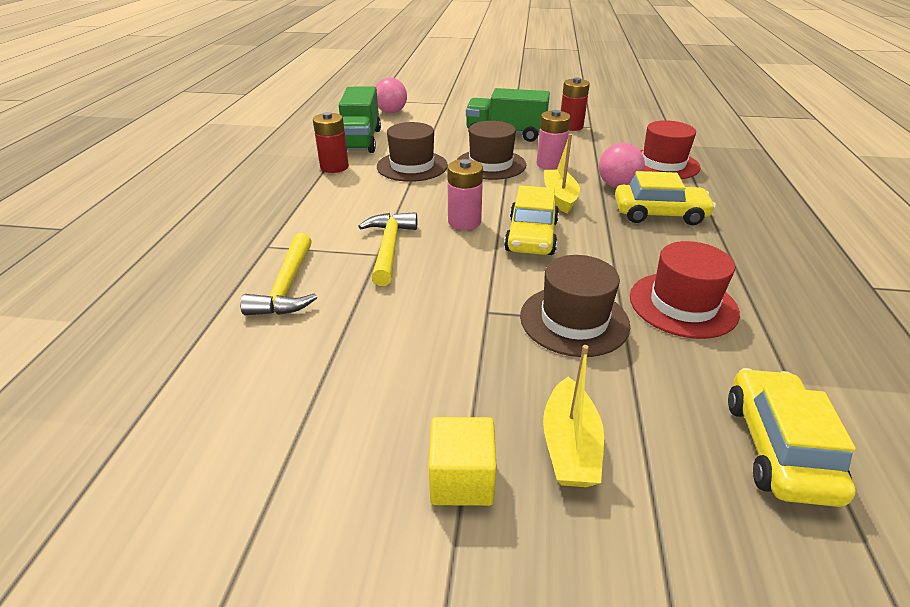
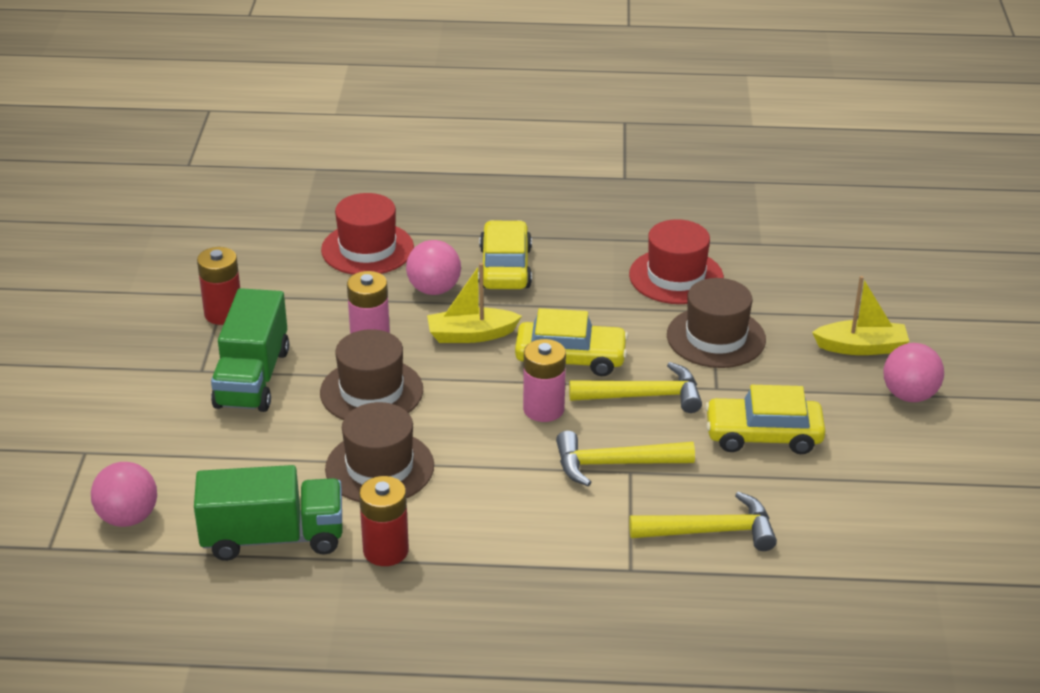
camera: 95 degrees left, 0 degrees up
(462, 479) = (909, 395): yellow cube -> pink ball
(477, 268) = (643, 396): none -> yellow hammer
(778, 447) = (829, 262): yellow car -> yellow car (763, 436)

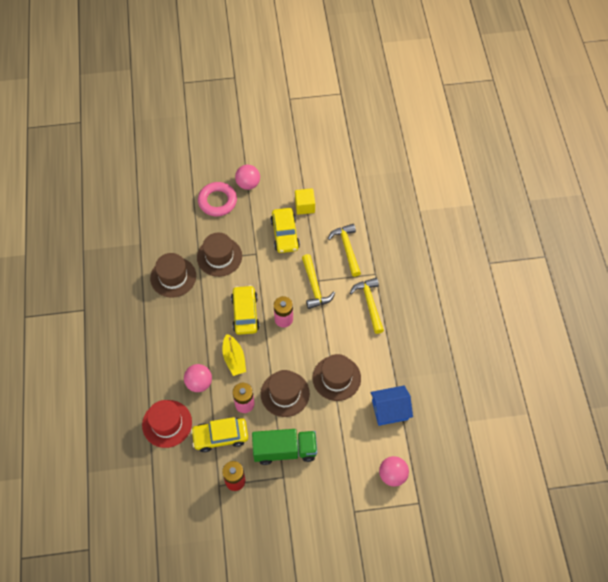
camera: 100 degrees left, 25 degrees up
(273, 538) = (390, 410): green truck -> blue house
(386, 550) = (386, 364): red battery -> none
(505, 268) = (176, 353): yellow car -> yellow car (220, 437)
(643, 396) = (267, 281): yellow hammer -> yellow hammer (369, 303)
(676, 276) = (173, 277): red hat -> brown hat
(841, 476) = (304, 206): none -> yellow cube
(861, 347) = (217, 201): yellow boat -> pink ring

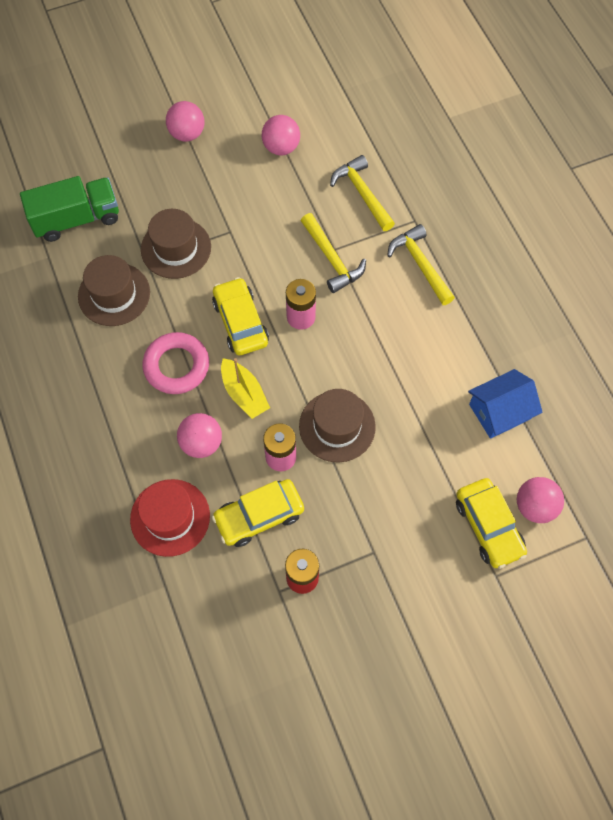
camera: 15 degrees left, 5 degrees up
(217, 201) = (149, 169): pink ring -> pink ring (176, 366)
(285, 234) = (264, 194): yellow car -> yellow car (488, 526)
(285, 450) = (363, 511): green truck -> green truck (77, 219)
(304, 206) = (281, 147): yellow cube -> pink ball
(336, 378) = (406, 384): brown hat -> none

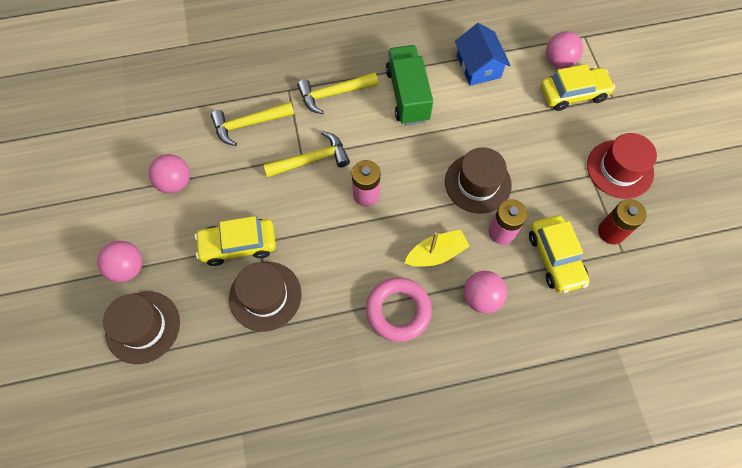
camera: 80 degrees left, 0 degrees up
(77, 219) = (201, 396): green truck -> green truck (407, 95)
(114, 294) = (305, 364): brown hat -> brown hat (143, 327)
(170, 517) = (552, 335): red hat -> red hat (619, 169)
(240, 322) = (362, 246): yellow car -> yellow car (238, 245)

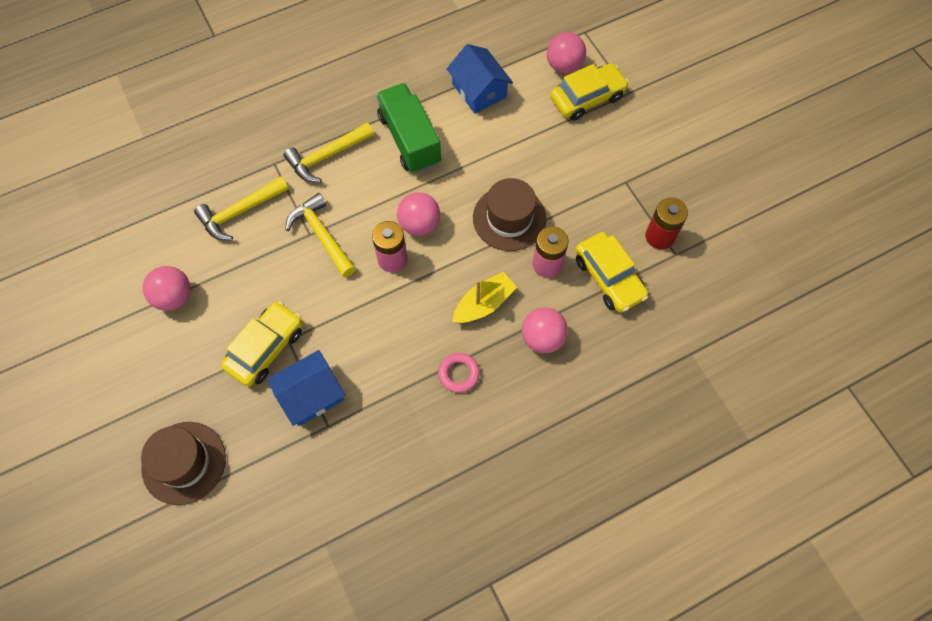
camera: 15 degrees left, 0 degrees up
(128, 268) = (148, 404): pink ball -> pink ball (419, 224)
(238, 245) = (266, 348): yellow car -> yellow car turned 150 degrees clockwise
(265, 296) = (311, 395): brown hat -> blue house
(311, 160) = (322, 235): yellow hammer -> yellow hammer turned 90 degrees counterclockwise
(398, 311) = (459, 374): pink ring -> pink ring, size x0.58
(619, 169) = (654, 168): red hat -> none

